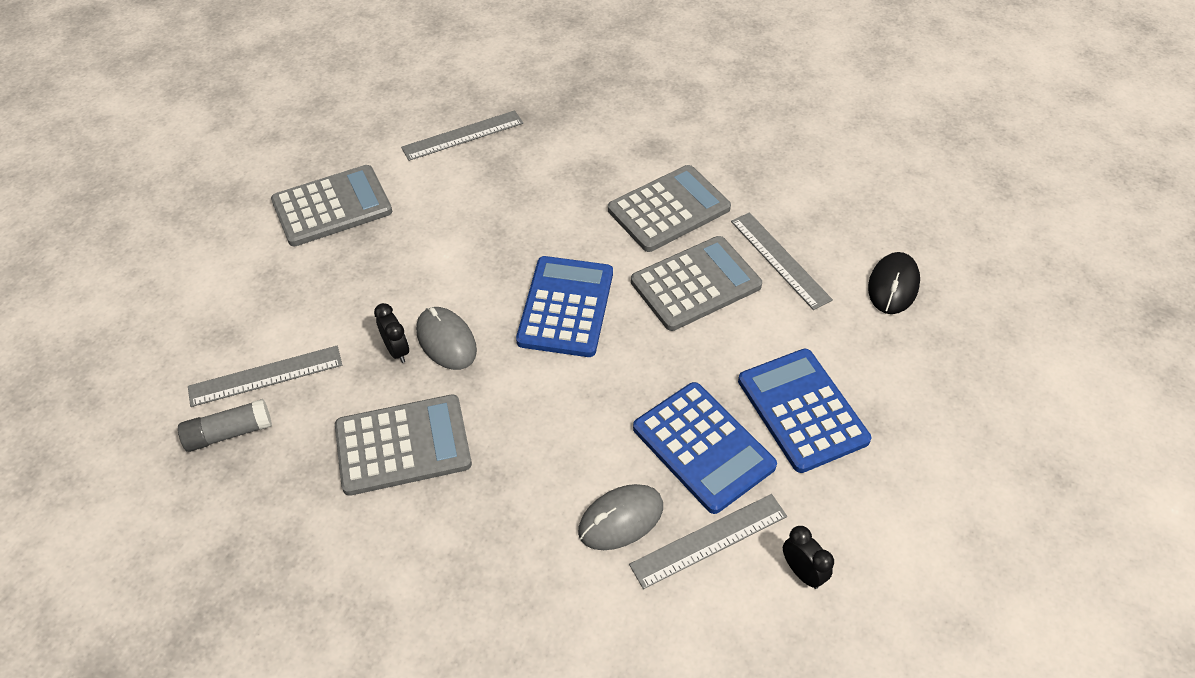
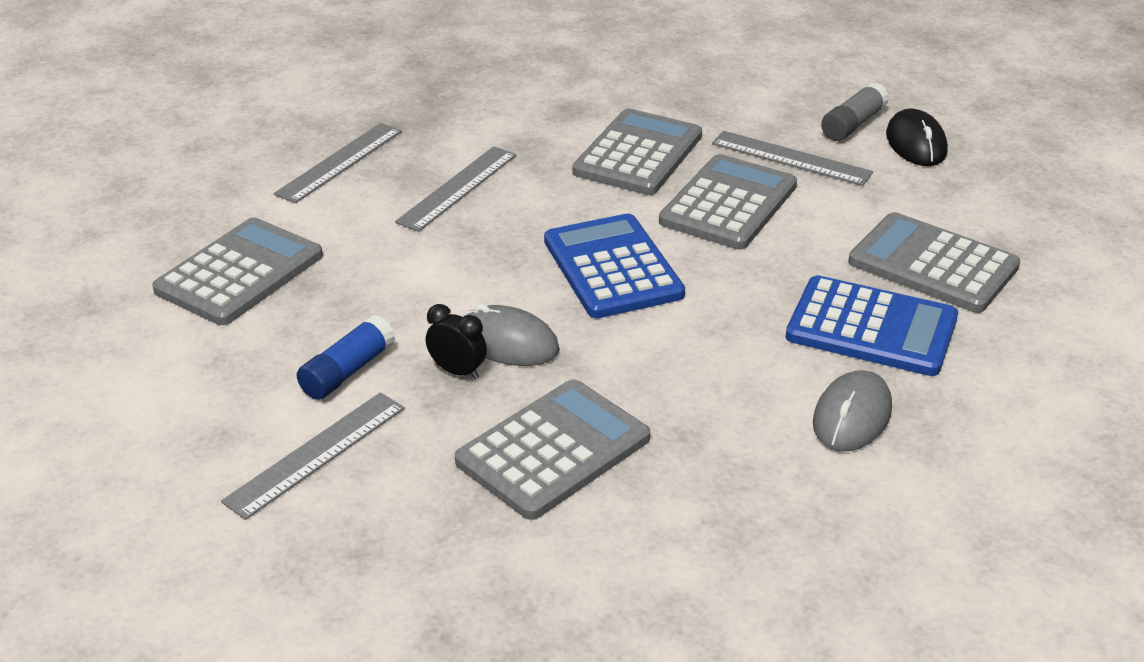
camera: 30 degrees left, 15 degrees down
(229, 433) = (323, 524): grey glue stick -> grey glue stick (853, 124)
(333, 318) = (347, 371): none -> blue glue stick
(709, 540) = (954, 397): grey ruler -> grey ruler (458, 188)
(802, 410) = (933, 265): blue calculator -> grey calculator
(802, 572) = (1062, 385): black clock -> none

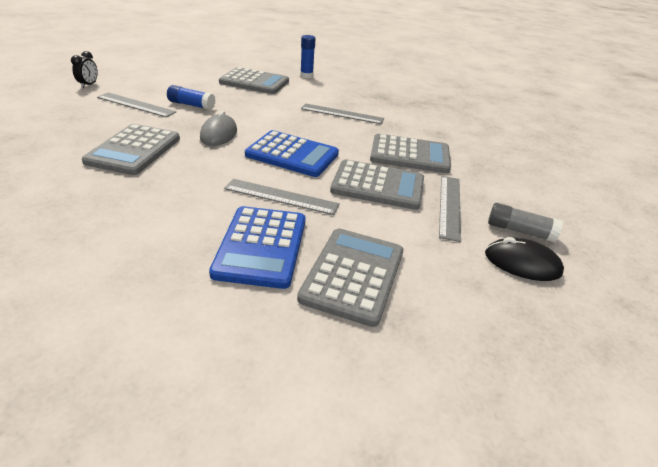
camera: 70 degrees right, 0 degrees up
(230, 197) = (306, 76): none -> blue glue stick
(340, 162) = (345, 90): grey ruler -> grey ruler (281, 197)
(457, 371) = (194, 125): black clock -> black clock (89, 85)
(553, 450) = (134, 150): grey calculator -> grey calculator turned 75 degrees clockwise
(612, 268) = (292, 154): blue calculator -> blue calculator turned 60 degrees clockwise
(852, 416) = (161, 240): grey mouse -> none
(916, 143) = (522, 263): black mouse -> black mouse turned 45 degrees clockwise

